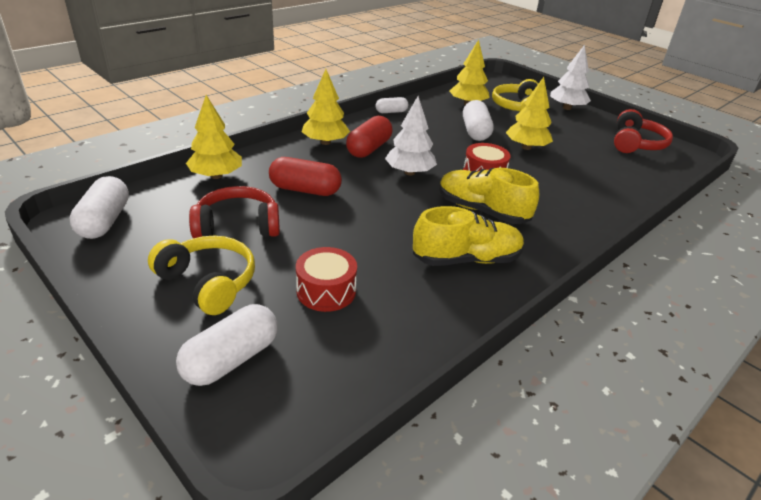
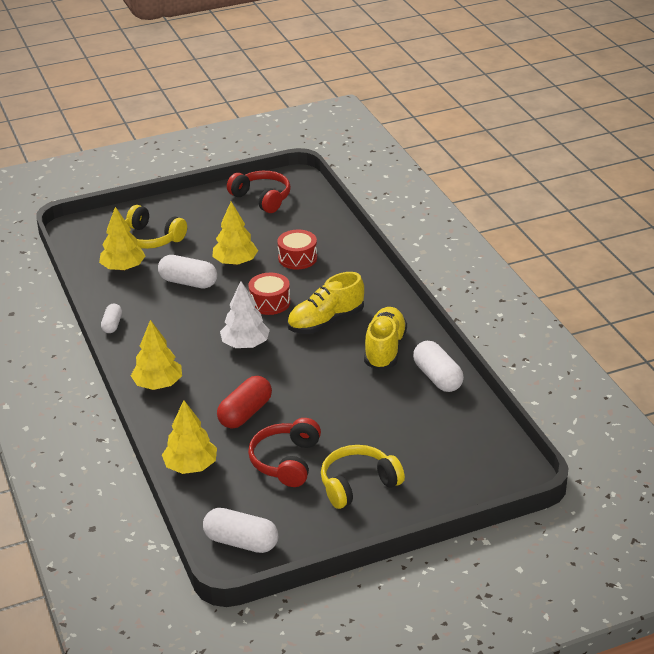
camera: 65 degrees left, 0 degrees up
(231, 359) = (445, 480): white capsule -> white capsule (437, 377)
(326, 291) = (392, 426): red drum -> red drum (297, 258)
(369, 149) = (187, 358): red capsule -> none
(566, 108) = (169, 208): white tree -> none

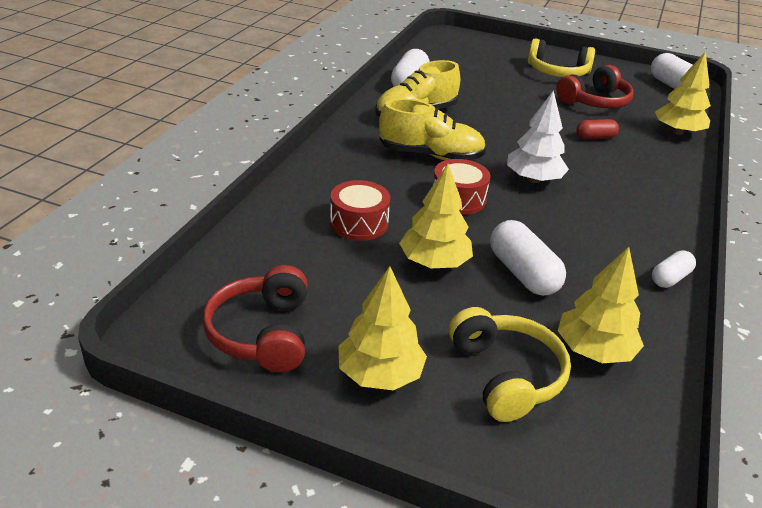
camera: 140 degrees left, 0 degrees up
(158, 384) = (660, 194): yellow tree -> yellow tree (380, 374)
(245, 413) = (595, 137): red capsule -> red capsule, size x0.59

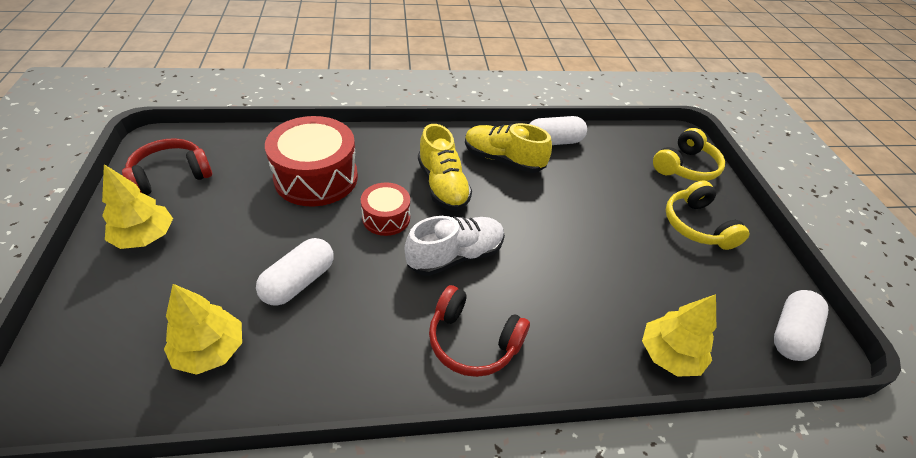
camera: 60 degrees right, 10 degrees up
(359, 223) = (316, 177): red drum -> red drum, size x1.82
(434, 262) = (287, 228): yellow tree -> none
(506, 375) = (162, 301): yellow headphones -> yellow headphones (685, 167)
(533, 179) = (455, 256): white tree -> white shoe
(595, 101) = (662, 268): red headphones -> red headphones (473, 341)
(595, 137) = (580, 283): red capsule -> none
(670, 278) = (347, 391): white capsule -> none

